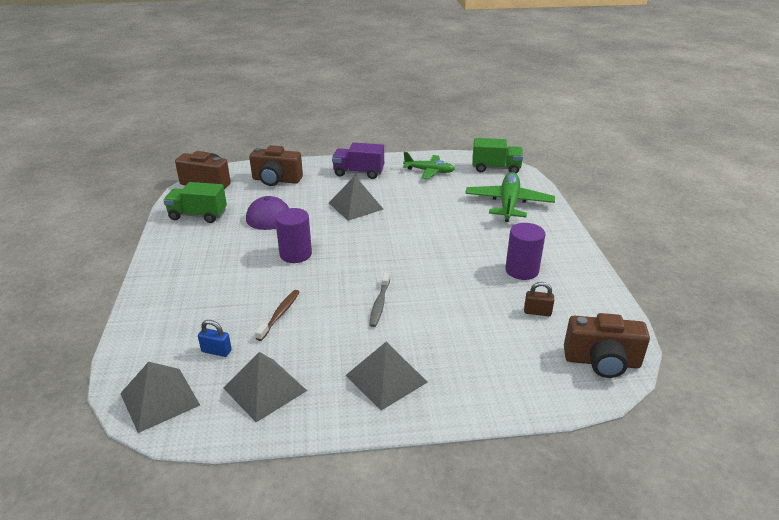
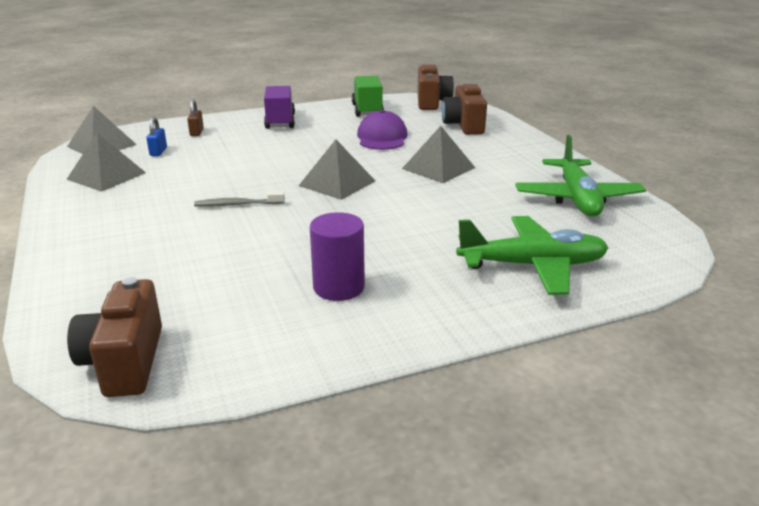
camera: 75 degrees right, 5 degrees down
(280, 314) = (212, 165): brown toothbrush -> none
(295, 254) = (318, 155): purple cylinder -> none
(358, 173) = (524, 159): purple truck -> purple truck (280, 121)
(386, 378) = (112, 222): grey pyramid -> grey pyramid (337, 183)
(429, 171) = (577, 198): green plane -> green plane, size x1.54
(496, 168) = (649, 247): green truck -> none
(537, 312) = (237, 304): brown padlock -> brown padlock (196, 132)

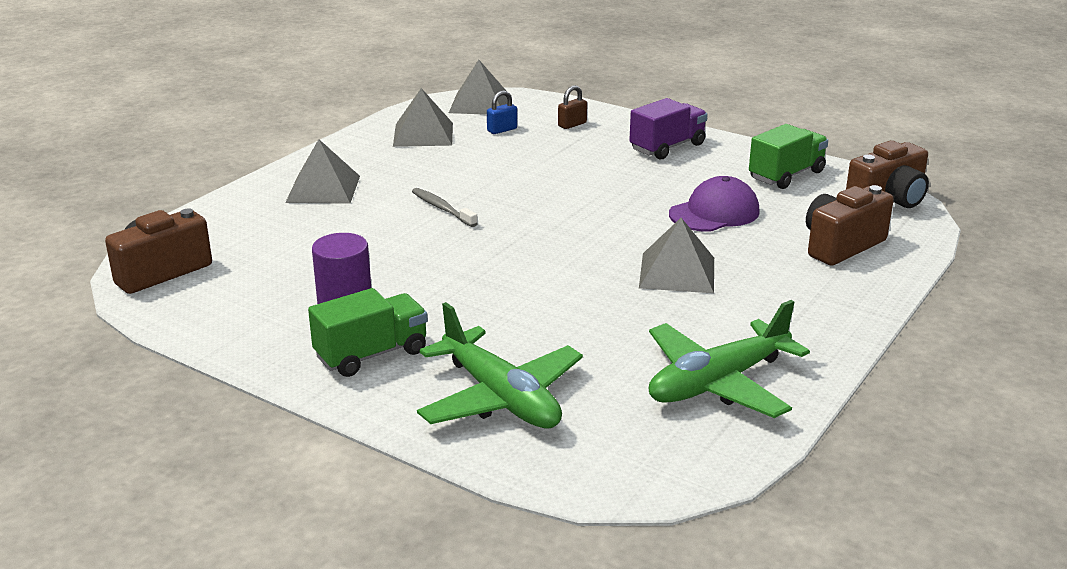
camera: 55 degrees right, 0 degrees up
(337, 183) = (554, 234): grey pyramid -> grey pyramid (323, 189)
(420, 296) = (371, 354): none -> green truck

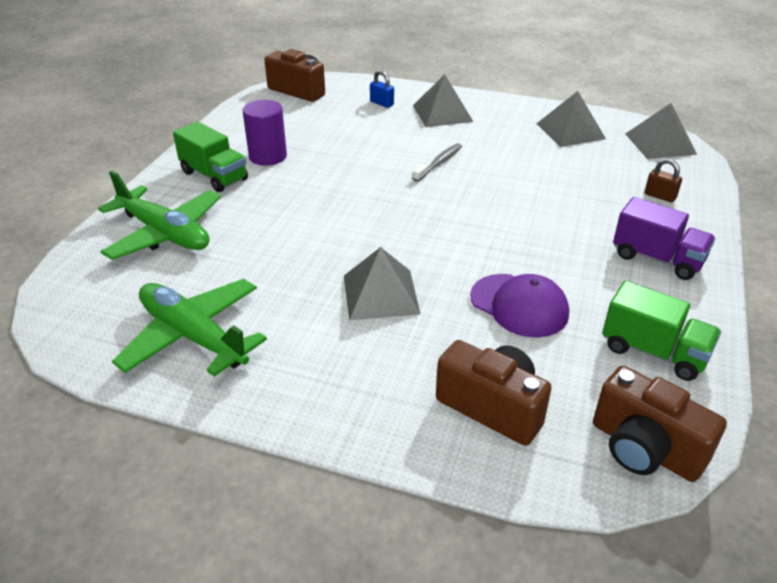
camera: 75 degrees right, 10 degrees up
(500, 398) = (164, 233): green plane -> green plane turned 90 degrees counterclockwise
(502, 130) = (612, 163): blue padlock -> blue padlock (382, 103)

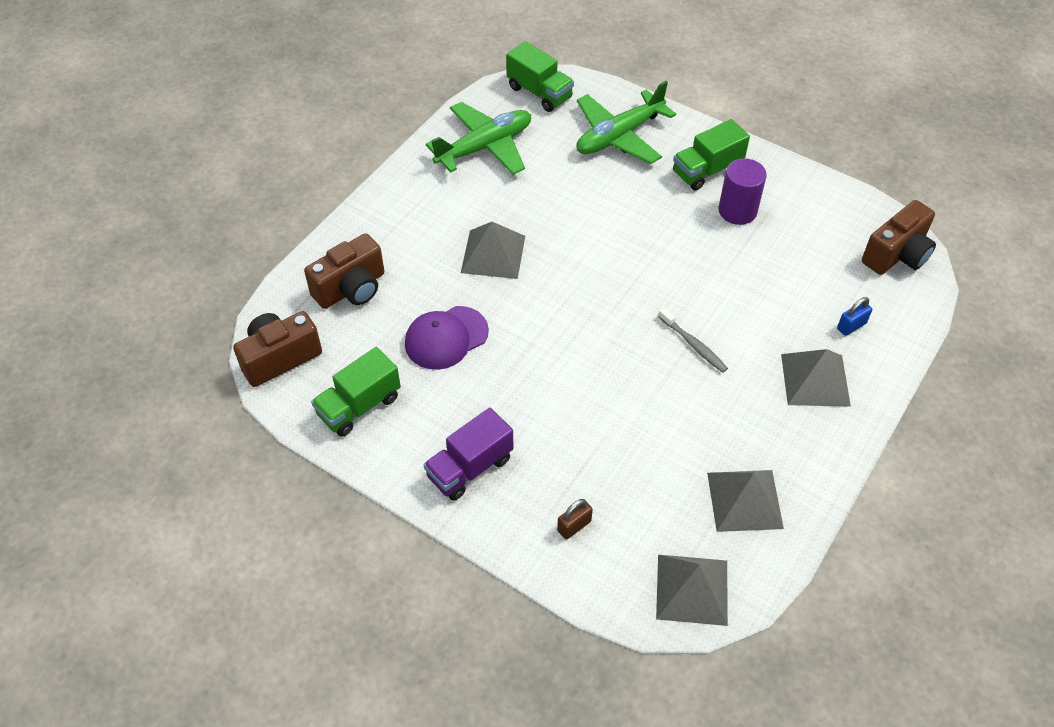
camera: 105 degrees right, 15 degrees up
(79, 306) = (539, 92): none -> green truck

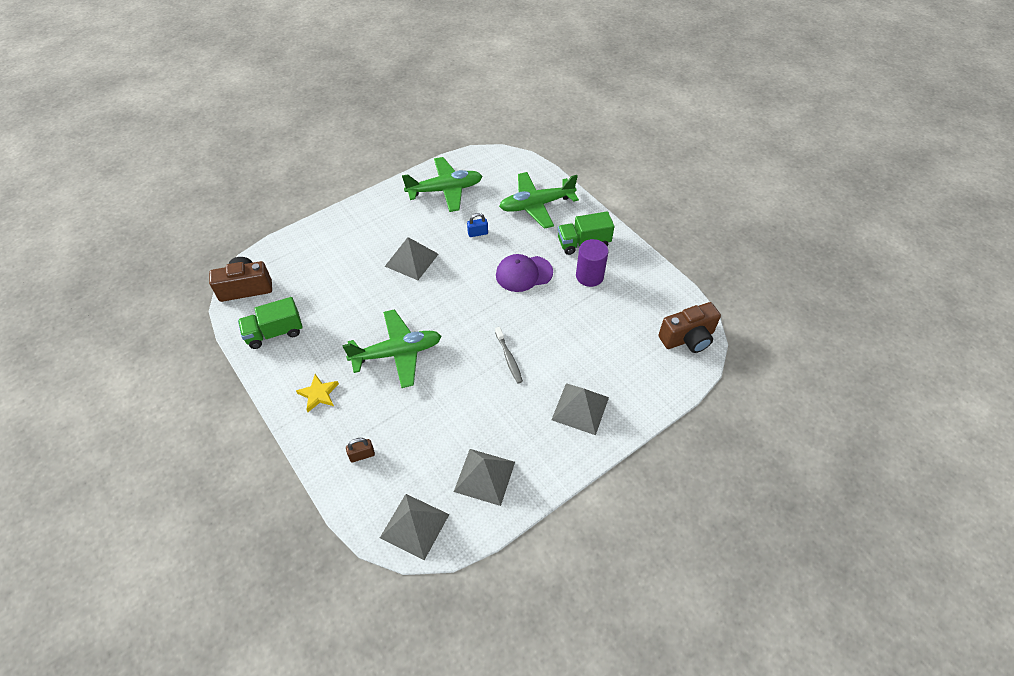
camera: 20 degrees right, 0 degrees up
(351, 288) = (312, 257): brown camera -> none
(446, 338) = (352, 305): purple cap -> purple cap (524, 273)
(470, 467) = (318, 394): purple truck -> yellow star
(539, 92) = (500, 164): green truck -> none
(545, 382) = (397, 353): none -> green plane
(851, 326) = (627, 379): blue padlock -> blue padlock (478, 233)

